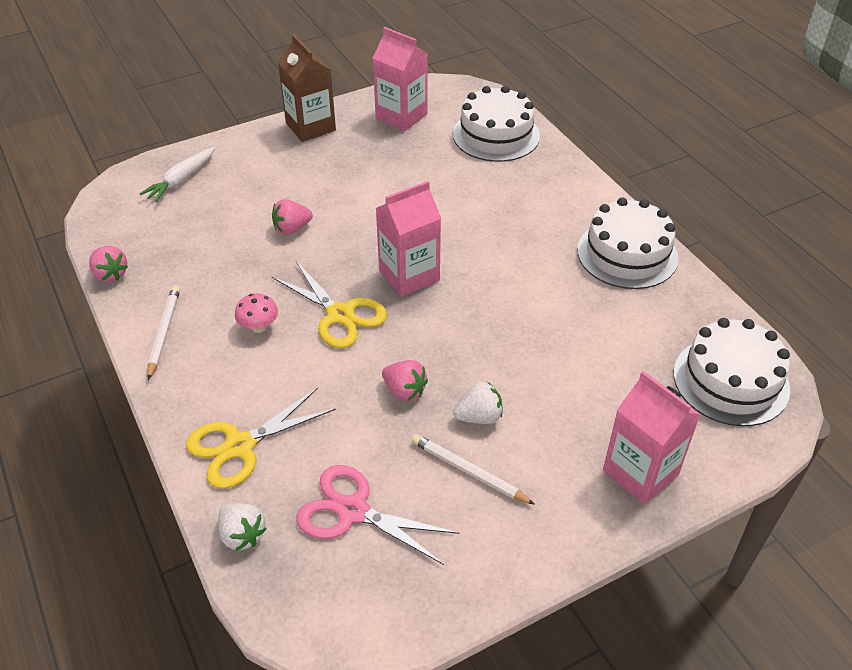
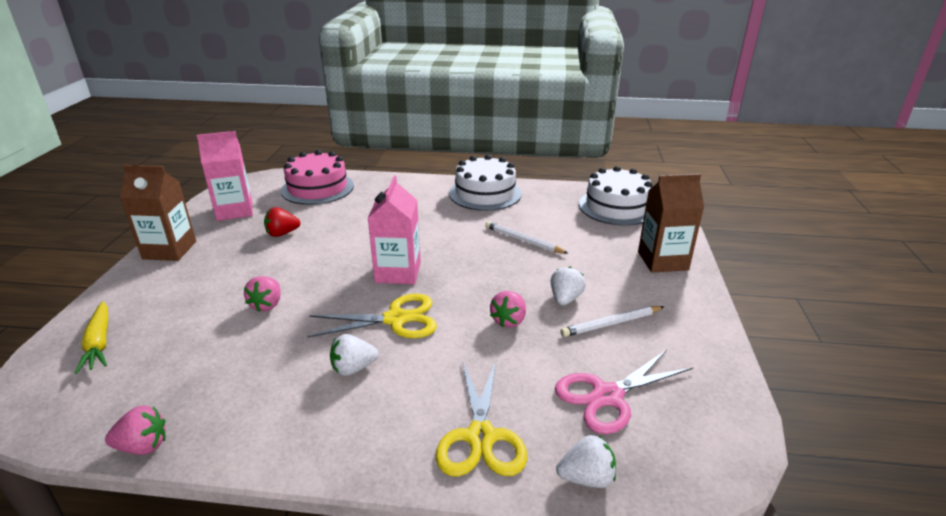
camera: 55 degrees left, 15 degrees down
(164, 332) = (281, 435): white pencil -> white pencil (523, 240)
(181, 180) = (99, 343): white carrot -> yellow carrot
(259, 327) = (353, 368): pink mushroom -> white strawberry
(396, 167) = (282, 234): none -> red strawberry
(404, 391) = (509, 320): pink strawberry -> pink strawberry turned 135 degrees clockwise
(496, 135) = (317, 188): white cake -> pink cake
(640, 472) = (662, 261): pink carton -> brown carton

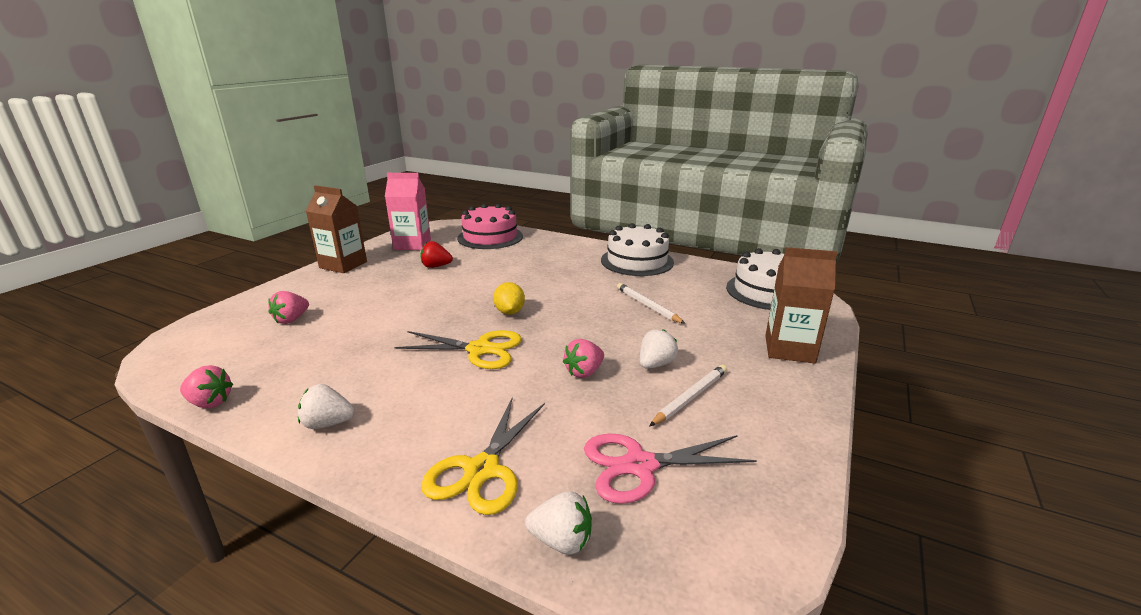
camera: 20 degrees right, 5 degrees down
(99, 343) = (243, 321): yellow carrot -> none
(267, 305) = (383, 317): pink strawberry -> pink strawberry (292, 319)
(353, 368) = (413, 382): white strawberry -> white strawberry (328, 423)
(398, 272) = (509, 312): pink carton -> yellow lemon
(611, 324) = (690, 397): white pencil -> white pencil turned 135 degrees clockwise

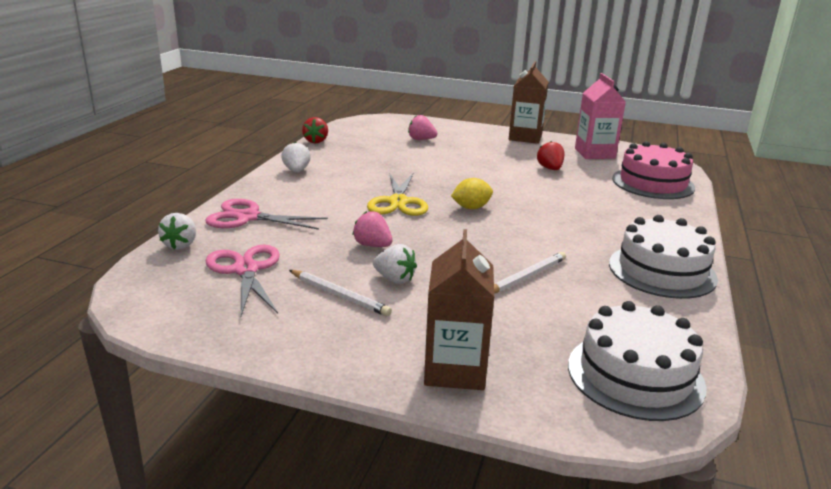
camera: 80 degrees right, 0 degrees up
(210, 402) = (316, 141): pink strawberry -> red strawberry
(482, 470) = (247, 217): yellow scissors -> pink scissors

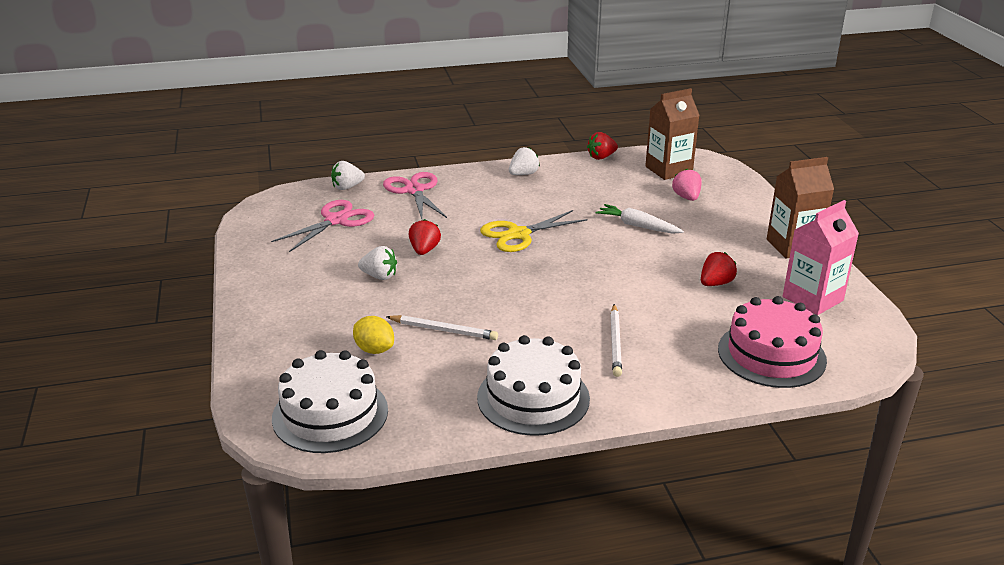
camera: 60 degrees right, 5 degrees up
(339, 295) = (335, 264): white pencil -> white pencil (615, 342)
(372, 245) = (424, 250): pink strawberry -> red strawberry
(394, 279) = (379, 276): white strawberry -> white strawberry turned 75 degrees counterclockwise
(441, 163) = (637, 226): none -> white carrot
(455, 369) = (277, 336): brown carton -> brown carton (668, 170)
(471, 207) = (552, 269): yellow lemon -> yellow lemon (374, 349)

